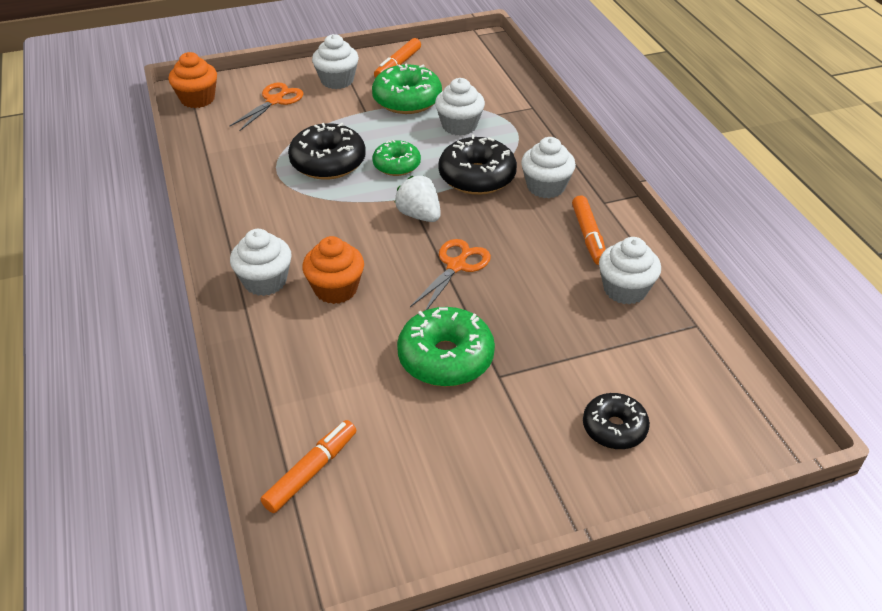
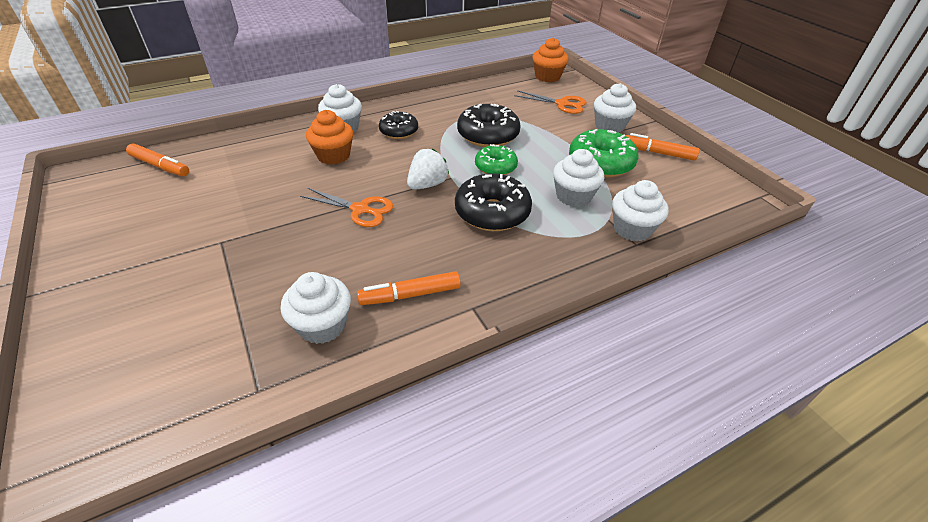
camera: 80 degrees right, 0 degrees up
(445, 358) = (249, 212): green donut -> none
(545, 187) = (489, 260): white cupcake -> white cupcake (632, 229)
(614, 428) = (134, 316): black donut -> black donut (399, 131)

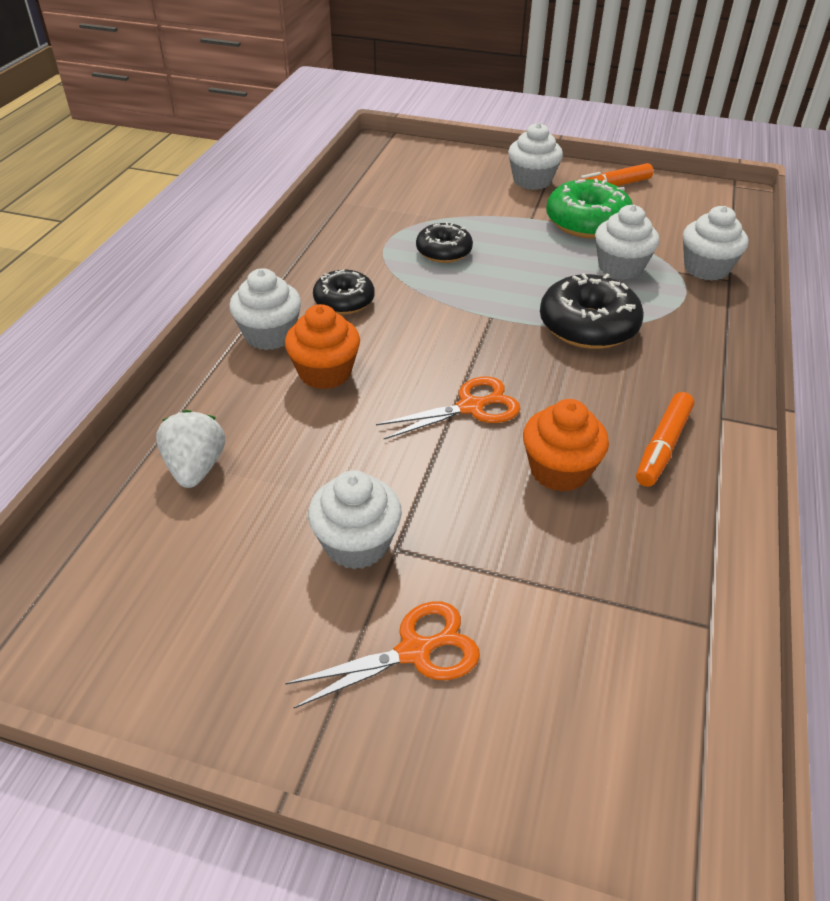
camera: 45 degrees left, 0 degrees up
(160, 166) = (113, 538): orange marker -> none
(322, 325) = (650, 531): white cupcake -> white cupcake (356, 544)
(427, 184) = (484, 338): white strawberry -> white strawberry (195, 468)
(488, 135) = (444, 252): black donut -> black donut, size x0.63
(495, 167) = (511, 280): green donut -> none
(547, 77) = (383, 154): orange cupcake -> orange cupcake (559, 470)
(562, 104) = (451, 179): orange scissors -> orange scissors (414, 651)

